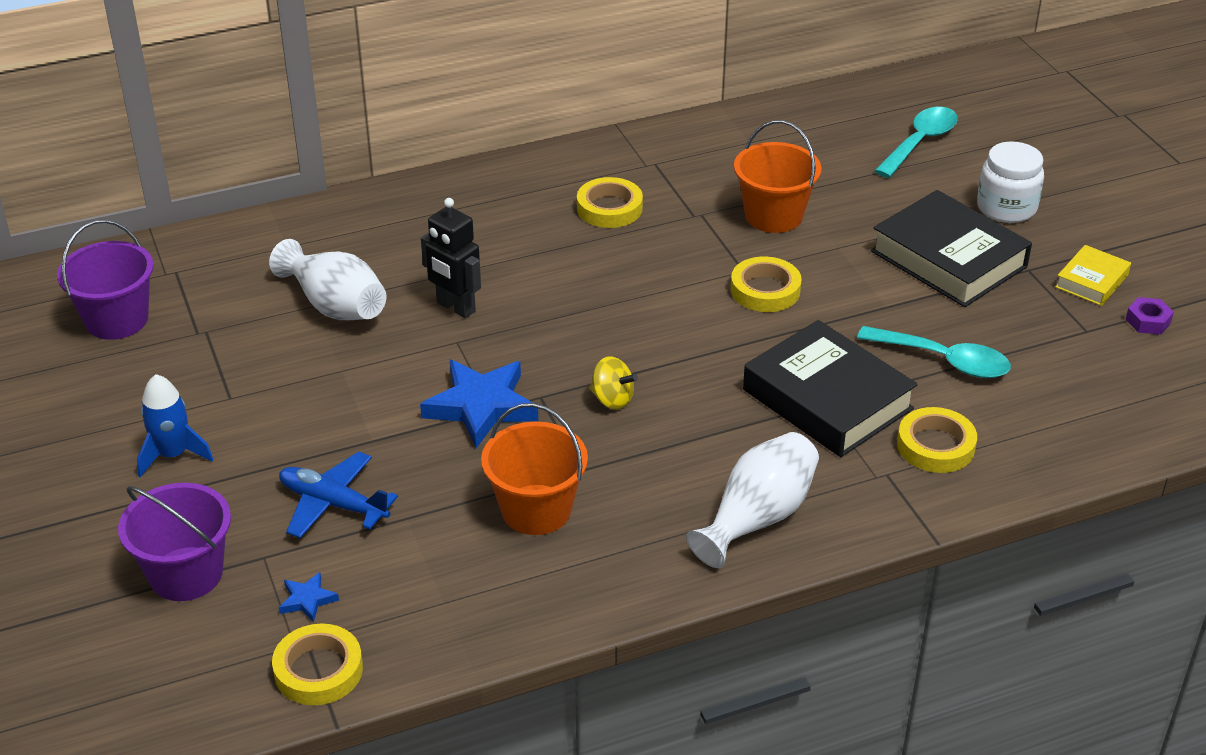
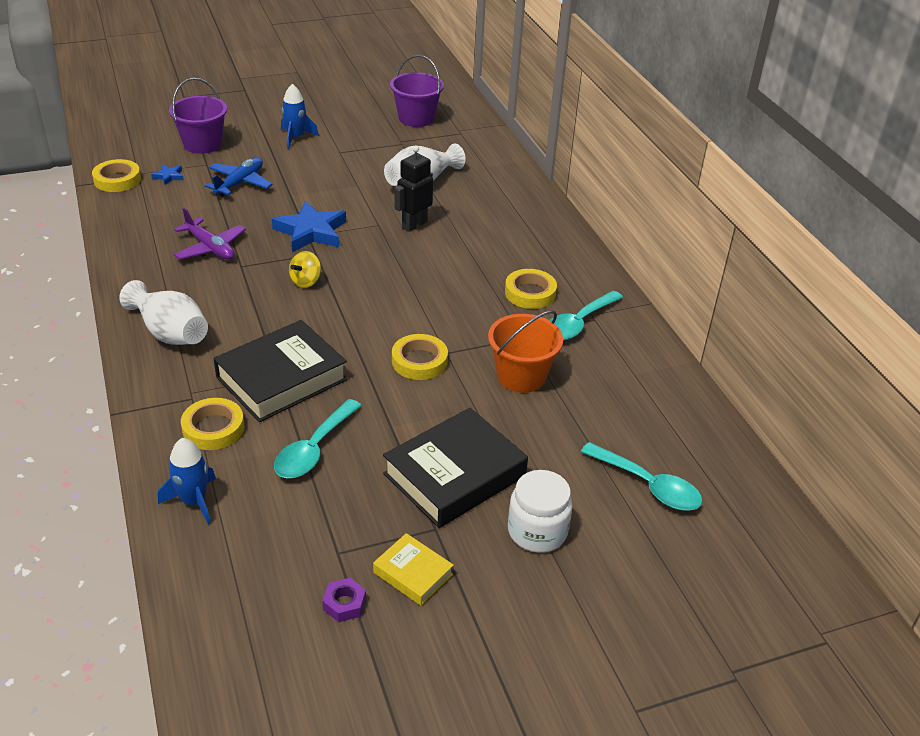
camera: 90 degrees right, 0 degrees up
(536, 510) = (210, 248): orange bucket -> purple plane
(666, 175) = (578, 323): none -> turquoise spoon
(1058, 443) = (194, 501): none -> blue rocket

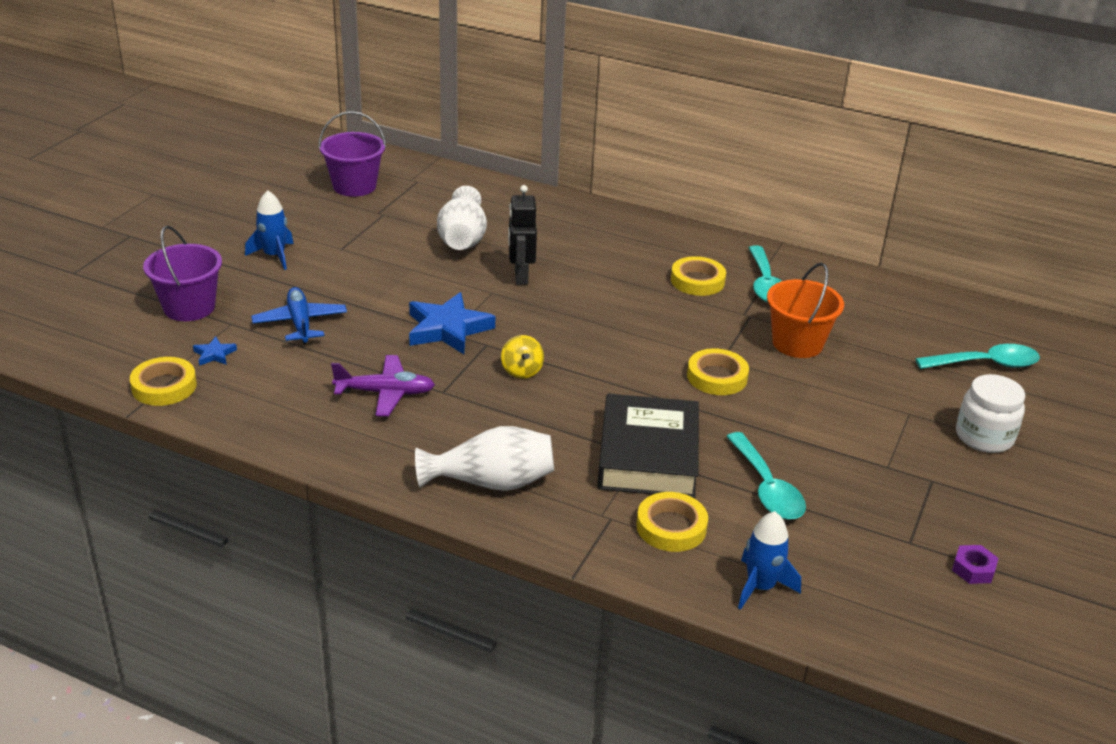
camera: 45 degrees left, 5 degrees down
(413, 573) = (972, 518): yellow book -> none
(454, 475) = (879, 438): black book -> none

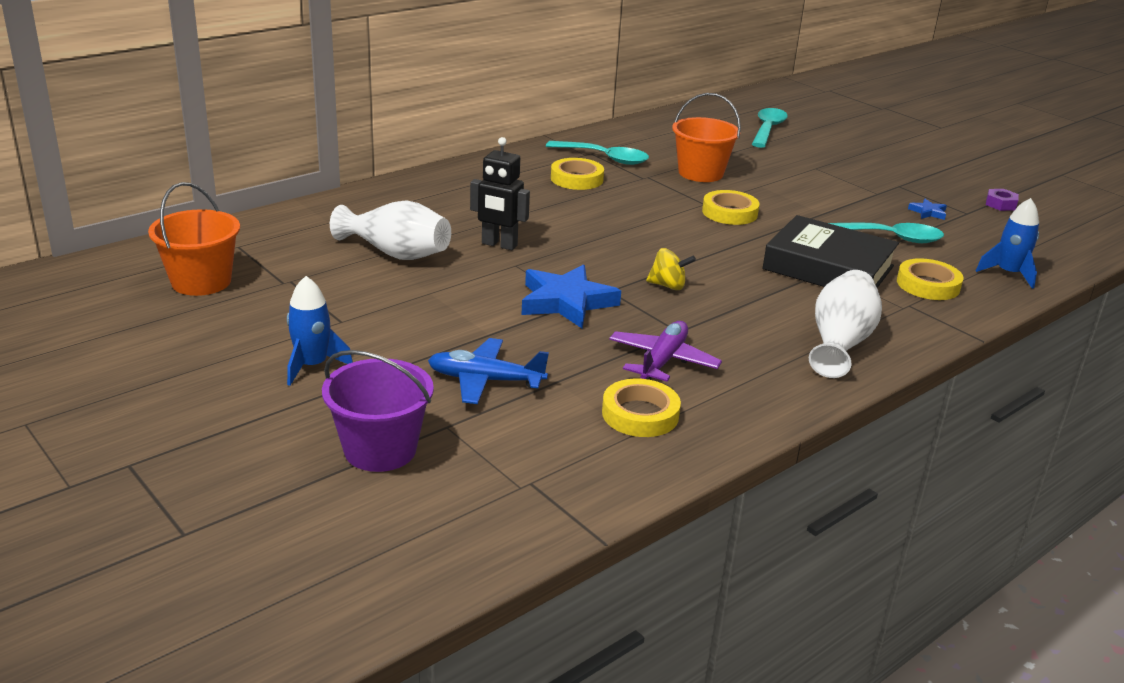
camera: 65 degrees left, 5 degrees down
(164, 386) = (556, 502): yellow tape -> yellow tape (640, 414)
(214, 354) = (509, 451): blue star -> blue star (928, 212)
(354, 186) = (201, 282): purple bucket -> orange bucket
(984, 437) = (855, 156): white jar -> none

